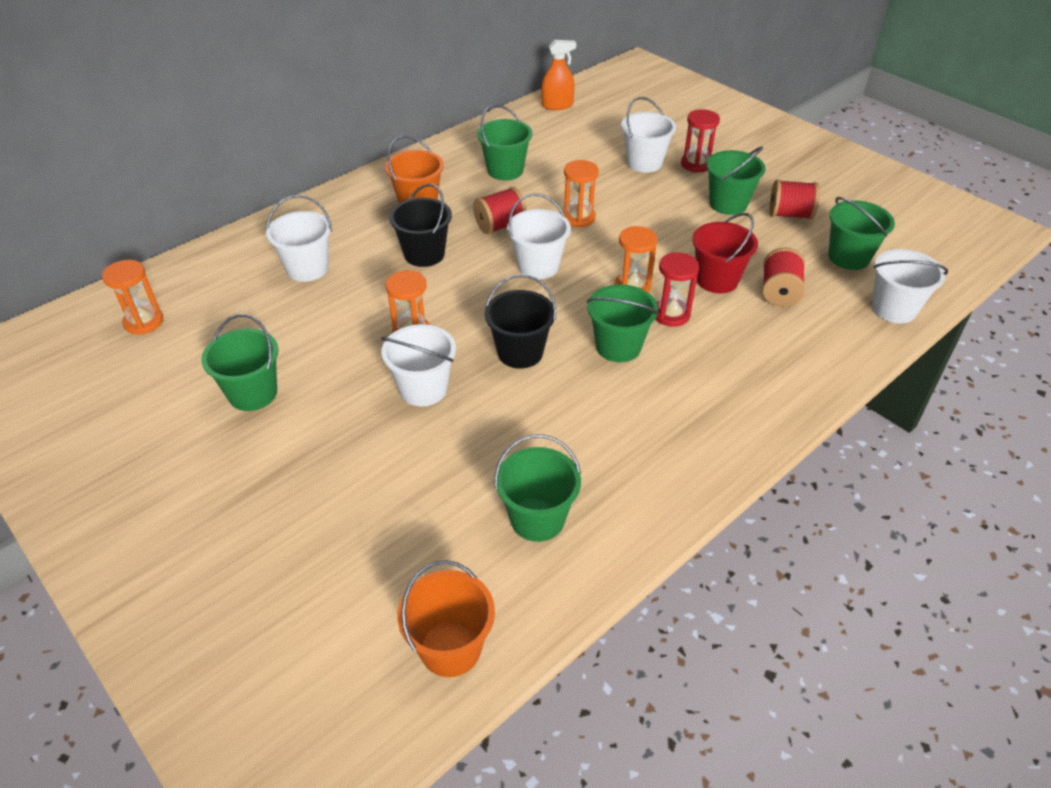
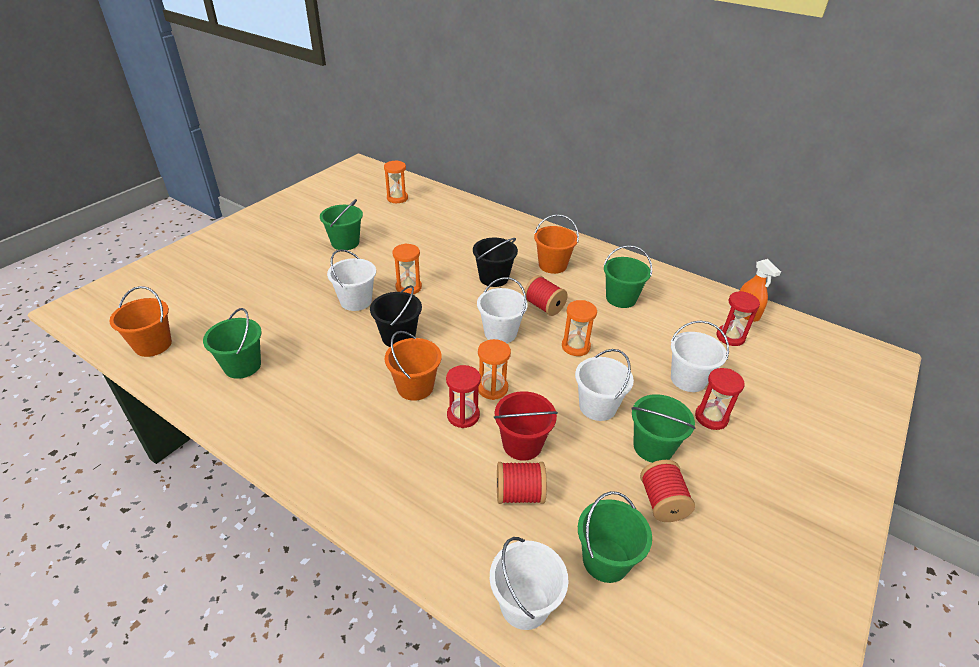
camera: 75 degrees right, 5 degrees down
(307, 268) = (461, 237): white bucket -> white bucket (597, 406)
(590, 124) = (730, 337): none -> red hourglass
(618, 346) = (415, 387): green bucket -> orange bucket

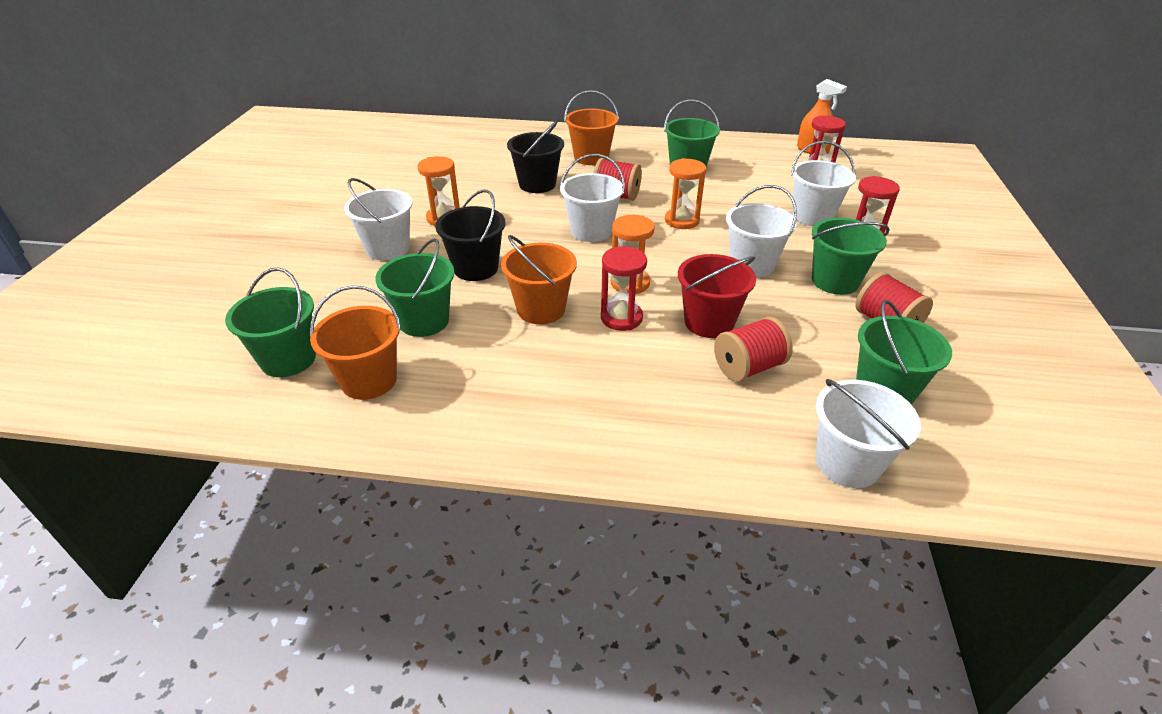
camera: 25 degrees left, 0 degrees up
(153, 345) = (121, 379): orange bucket -> orange bucket (369, 380)
(345, 243) = (319, 195): green bucket -> green bucket (424, 321)
(397, 198) = (349, 138): orange hourglass -> none

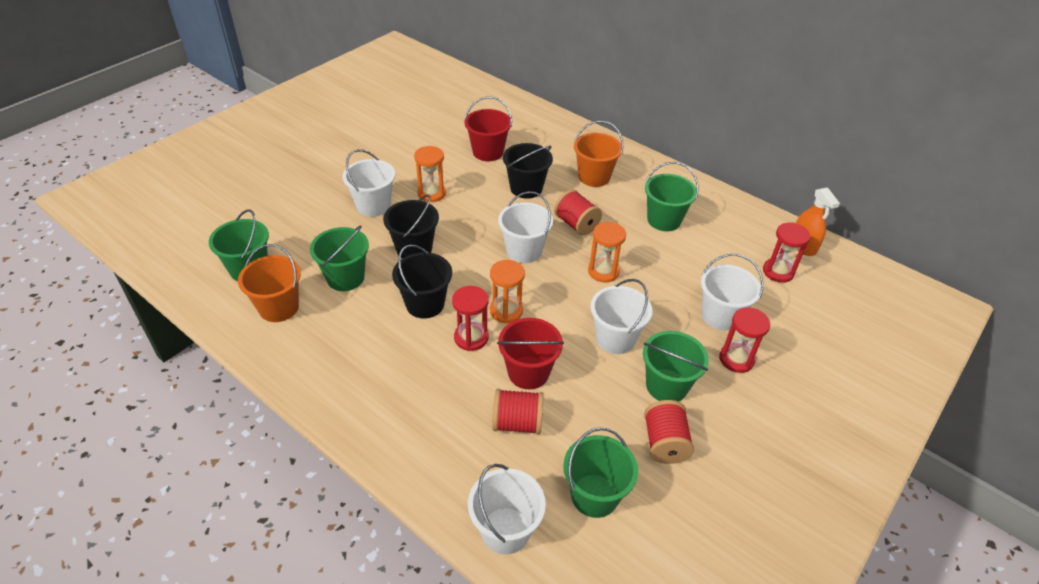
camera: 30 degrees right, 5 degrees up
(467, 169) = (488, 152): none -> red bucket
(541, 309) = (425, 304): orange bucket -> black bucket

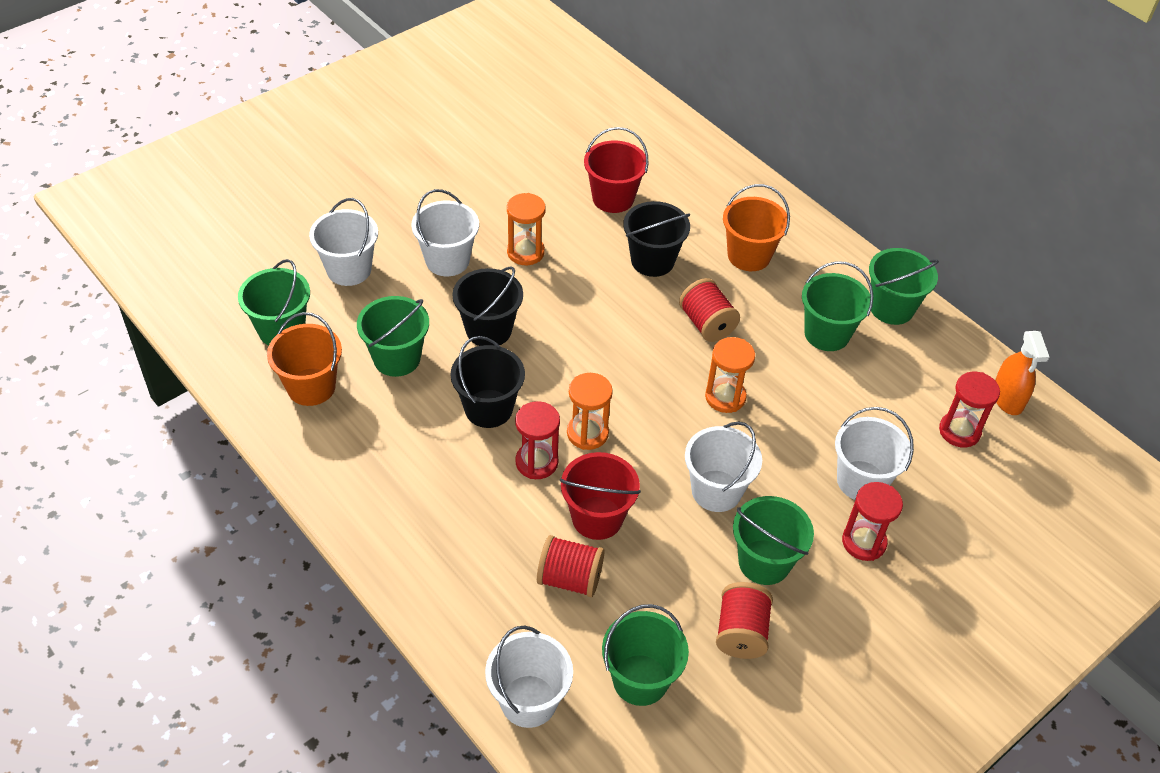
camera: 10 degrees right, 5 degrees up
(524, 251) = (628, 353): white bucket -> white bucket (349, 269)
(703, 198) = (891, 308): none -> green bucket

